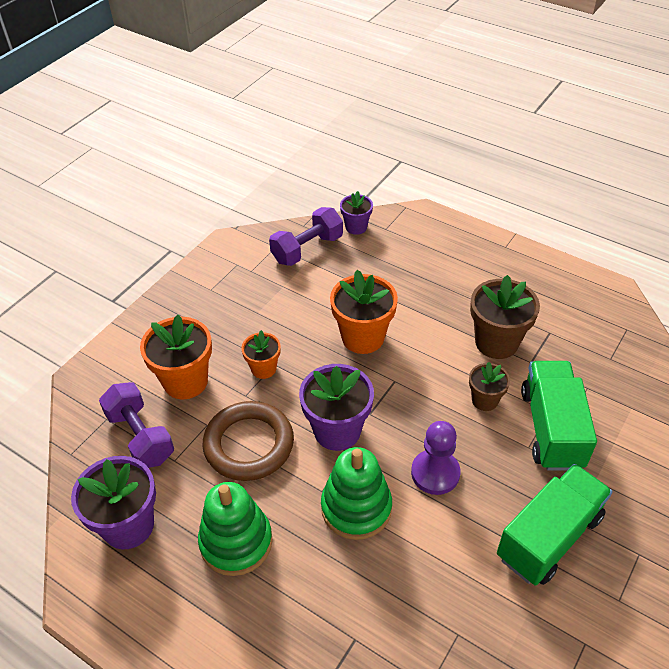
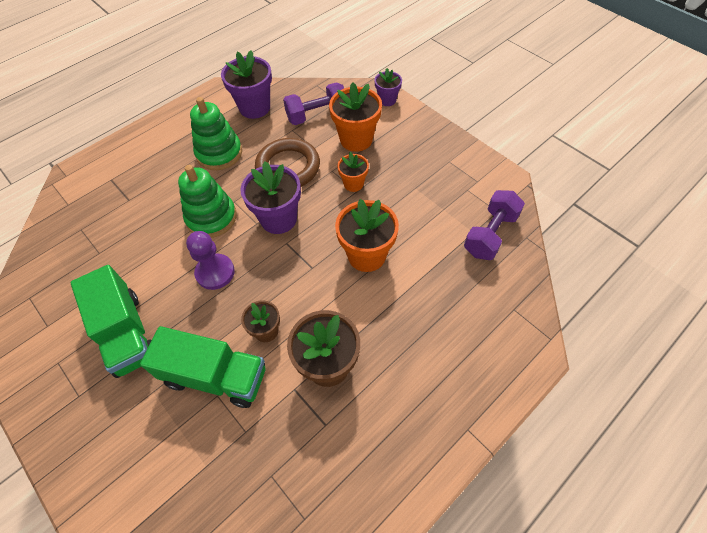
camera: 105 degrees right, 10 degrees up
(307, 249) = (490, 234): purple dumbbell -> purple dumbbell turned 60 degrees clockwise
(356, 227) = (519, 282): purple flower pot -> purple flower pot (387, 100)

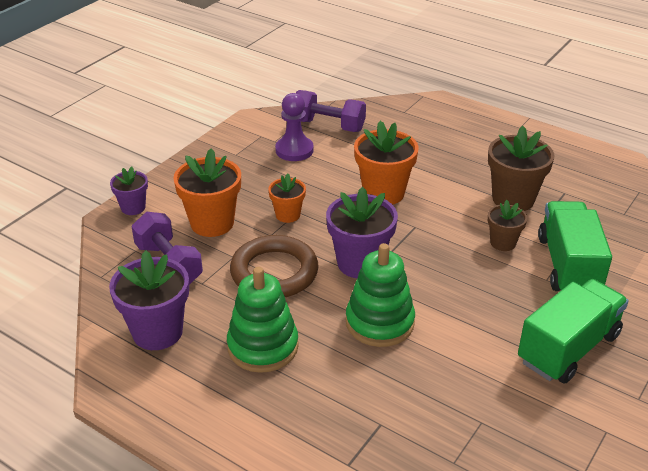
camera: 105 degrees left, 20 degrees down
(215, 272) = (456, 297): purple pawn -> purple pawn (294, 150)

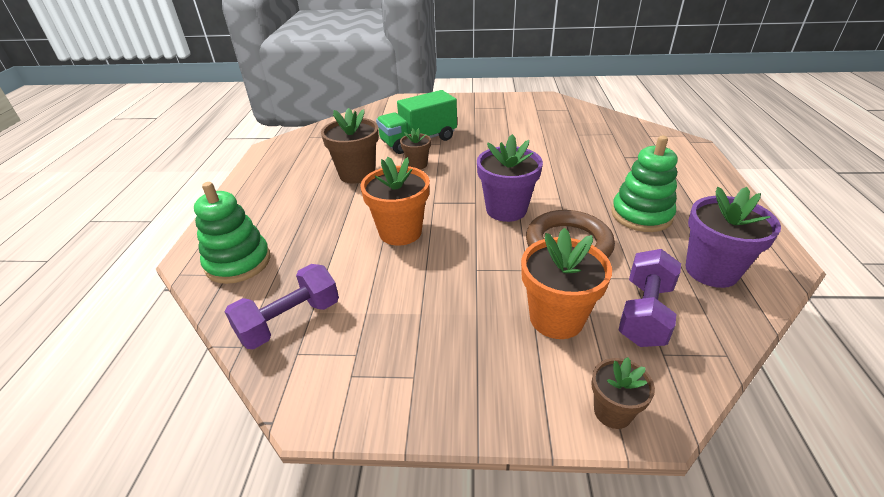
camera: 120 degrees left, 0 degrees up
(133, 207) = (612, 412): purple flower pot -> brown flower pot
(288, 215) = (488, 273): orange flower pot -> none
(294, 150) = (366, 324): purple pawn -> none
(328, 125) = (290, 321): purple dumbbell -> purple dumbbell turned 60 degrees clockwise
(379, 322) = (553, 181): green stacking toy -> green stacking toy (238, 262)
(568, 348) = (493, 127): green truck -> none

